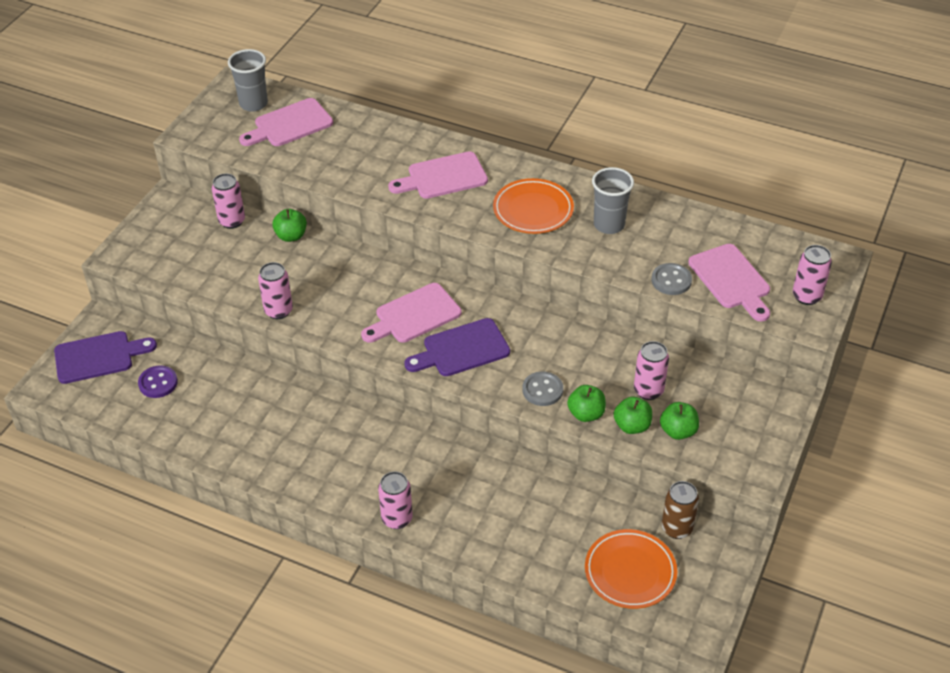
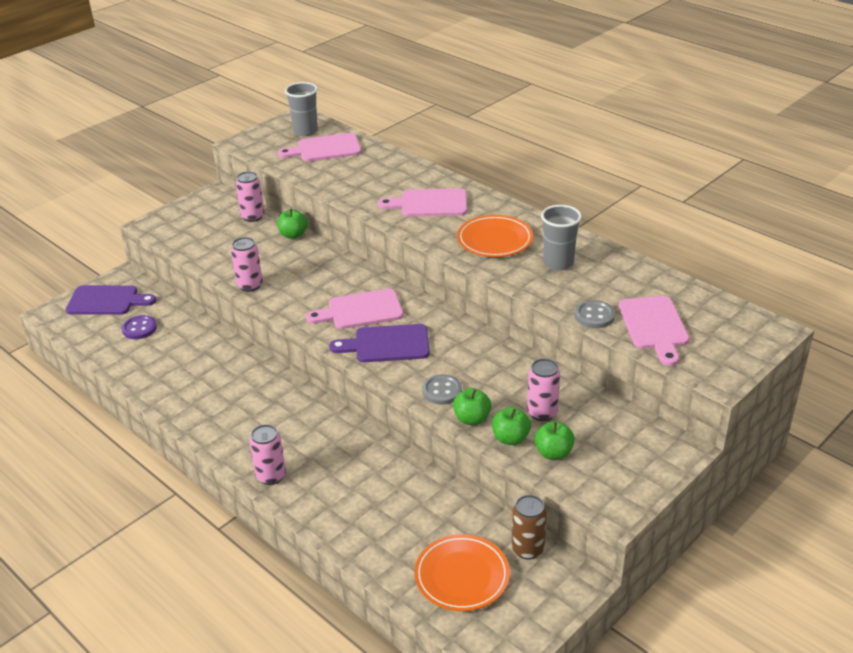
camera: 20 degrees right, 10 degrees down
(806, 296) = (725, 354): pink can -> none

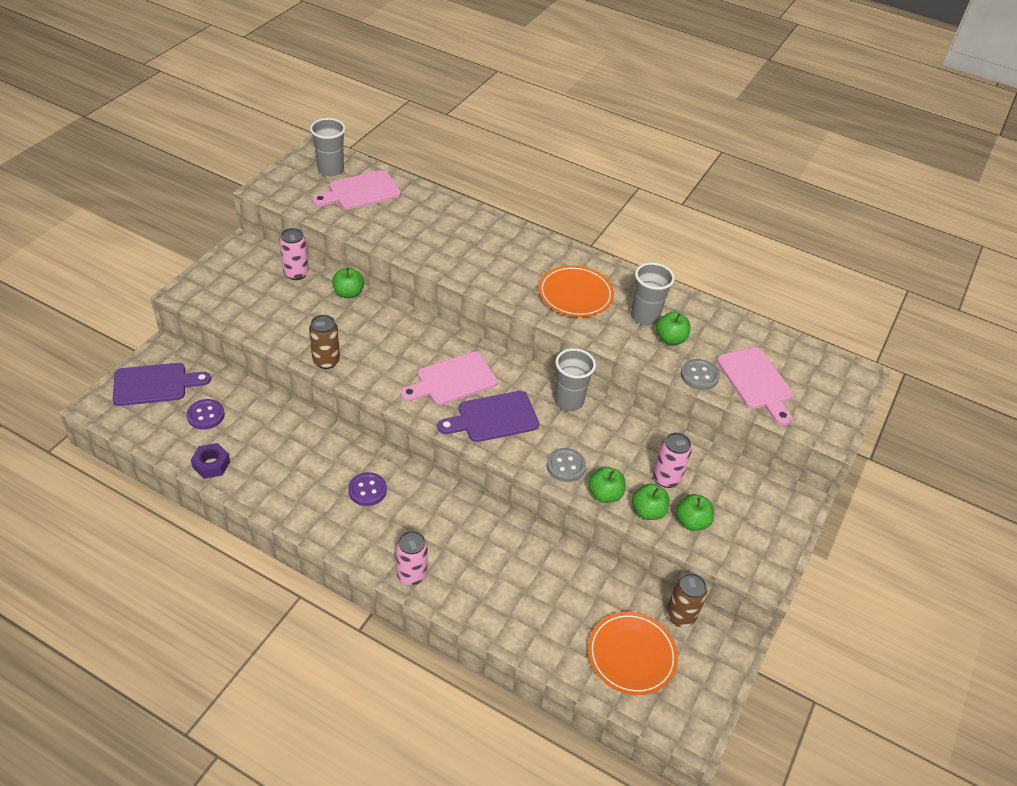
camera: 20 degrees left, 10 degrees up
(128, 367) = (211, 465): none -> purple nut
(250, 285) = (326, 361): pink can -> brown can
(258, 402) = (367, 490): none -> purple button
(429, 203) = (495, 255): pink cutting board -> none
(468, 338) = (569, 401): none -> grey cup
(577, 283) = (670, 339): none -> green apple

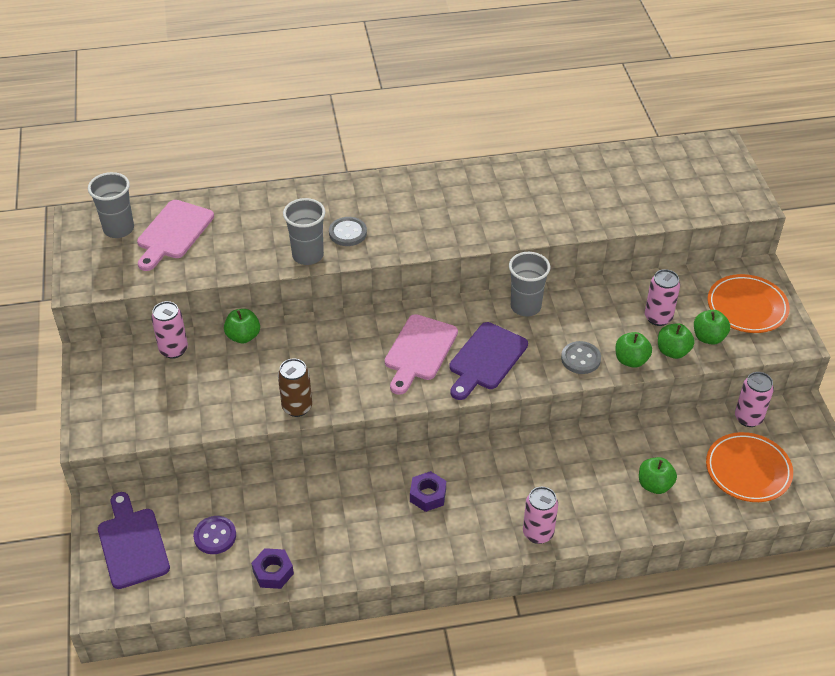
camera: 35 degrees left, 0 degrees up
(155, 384) = (132, 544): purple cutting board -> purple cutting board turned 60 degrees counterclockwise
(367, 490) = (428, 495): purple button -> purple nut
(575, 294) = (461, 211): orange plate -> orange plate (747, 307)
(645, 316) = (532, 196): grey cup -> grey cup (308, 255)
(670, 339) = (570, 202): green apple -> green apple (654, 485)
(680, 616) = (748, 418): brown can -> pink can
(699, 376) = (621, 217): grey button -> grey button (348, 233)
(756, 382) = (663, 196): pink cutting board -> none

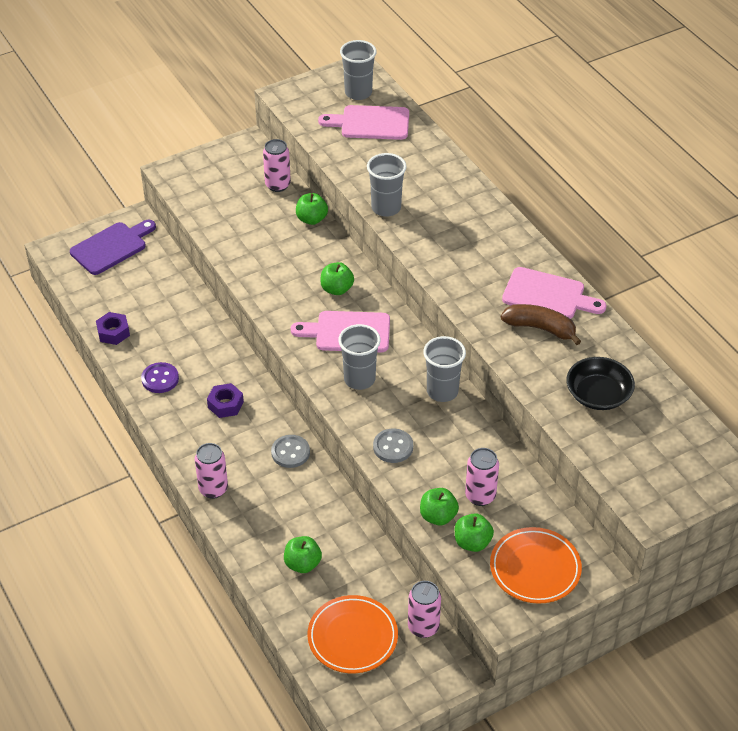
camera: 70 degrees right, 0 degrees up
(215, 536) = (135, 289): purple button -> purple button (160, 379)
(297, 407) = (248, 274): brown can -> none
(348, 233) = (428, 224): grey button -> grey button (290, 452)
(482, 185) = (548, 295): none -> pink cutting board
(486, 359) = (359, 379): purple cutting board -> grey cup
(520, 202) = (540, 328): none -> brown banana
(613, 192) = (598, 395): none -> black bowl
(631, 360) = (409, 485): green apple -> green apple (337, 289)

